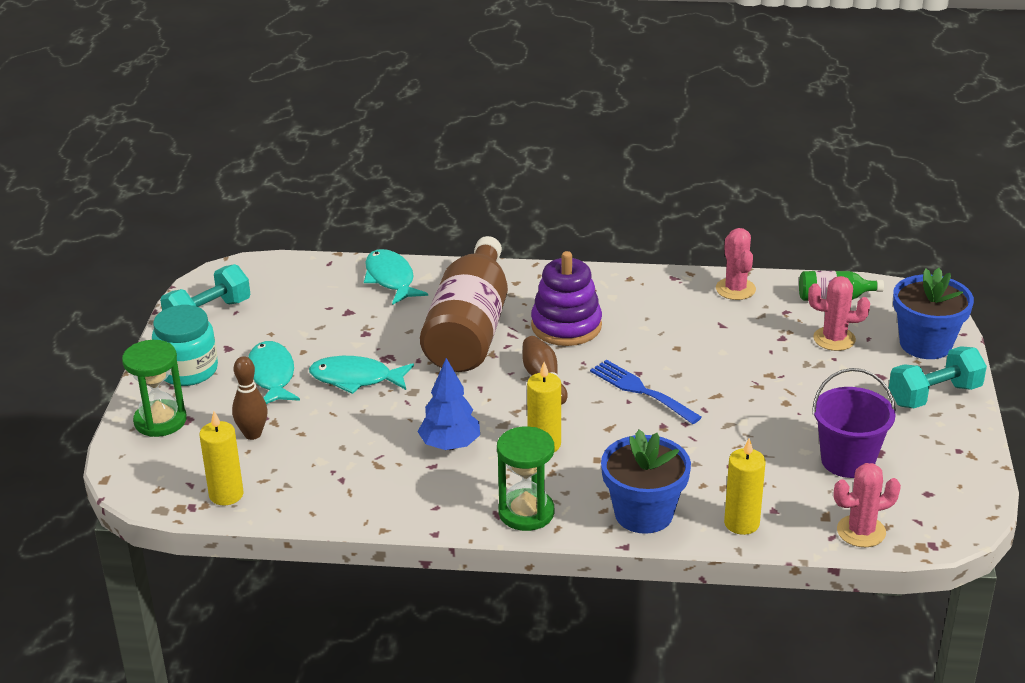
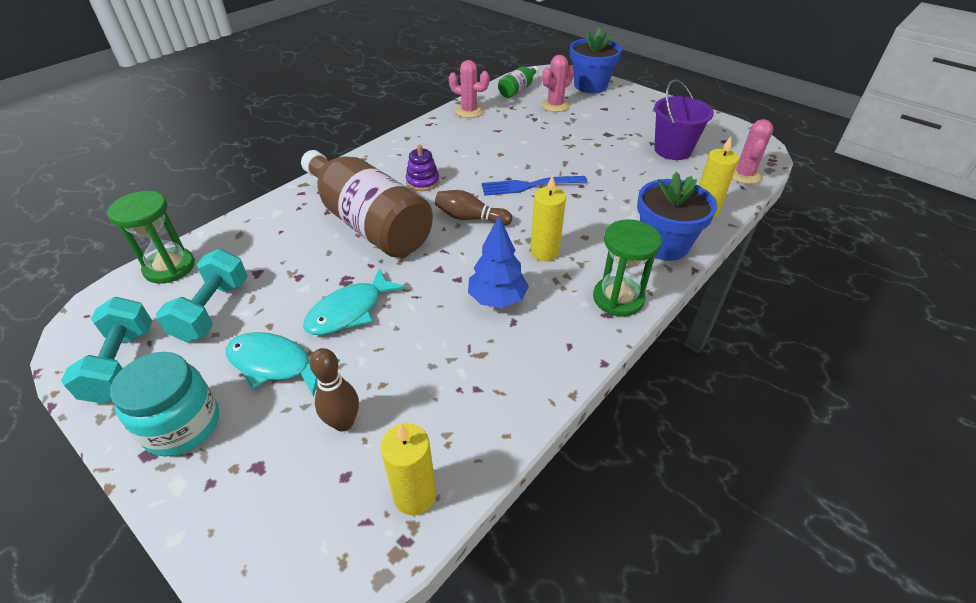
camera: 55 degrees left, 10 degrees up
(160, 421) = (231, 495): green hourglass -> green hourglass (169, 267)
(391, 279) = (251, 230): turquoise fish -> none
(566, 326) = (422, 182): purple stacking toy -> purple stacking toy, size x0.57
(934, 395) = (637, 102): turquoise dumbbell -> turquoise dumbbell (212, 310)

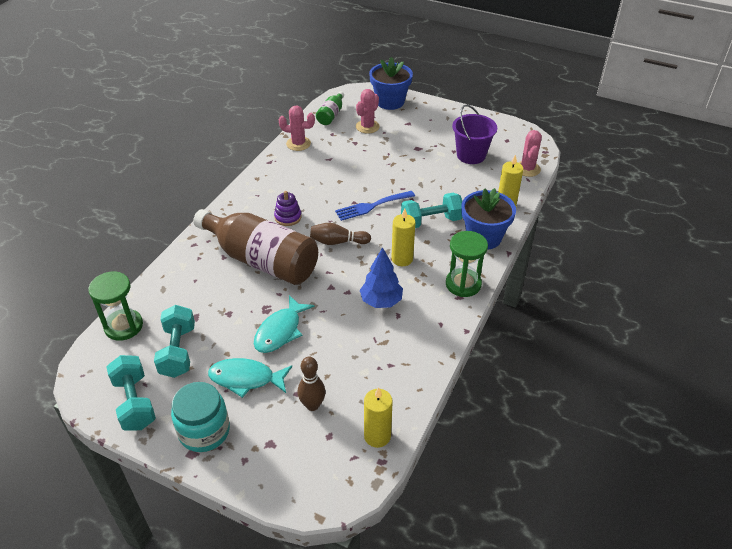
camera: 15 degrees left, 0 degrees up
(598, 214) = (431, 221): none -> turquoise dumbbell

